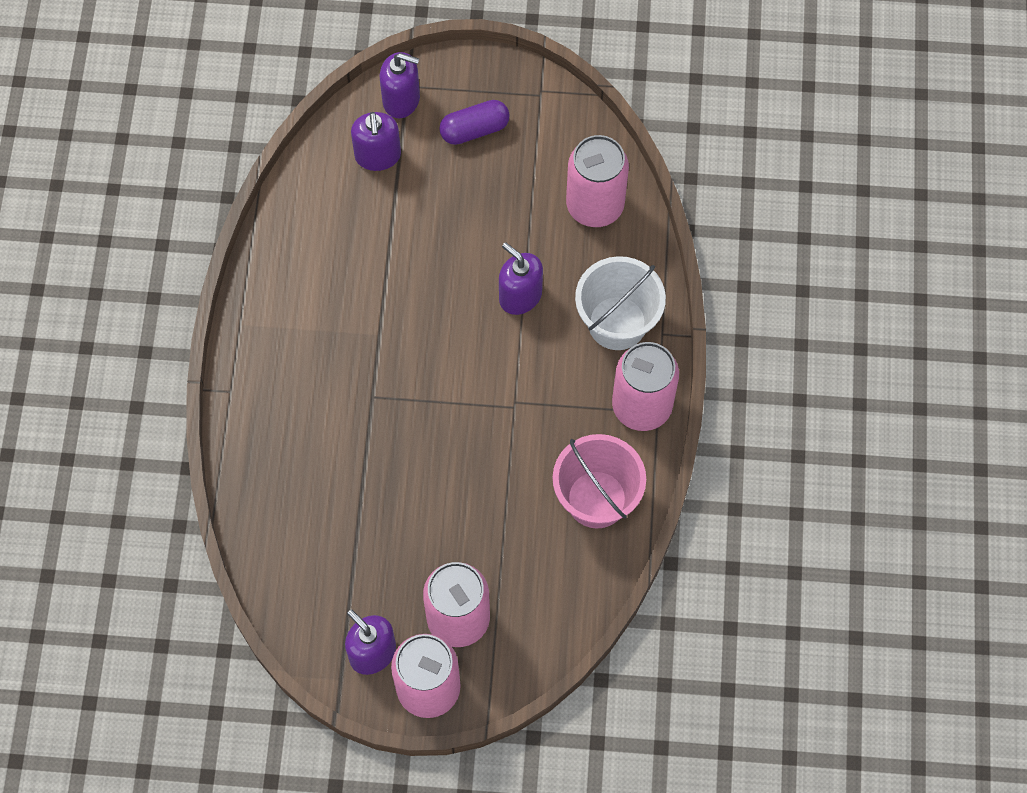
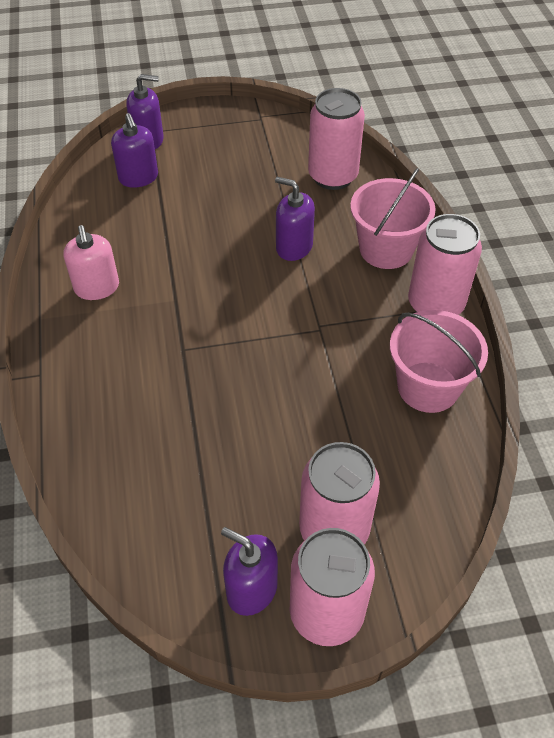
camera: 15 degrees left, 15 degrees down
(303, 299) = (97, 287): none -> pink soap dispenser
(474, 130) = (215, 148): purple capsule -> none
(617, 323) = (386, 249): white bucket -> pink bucket

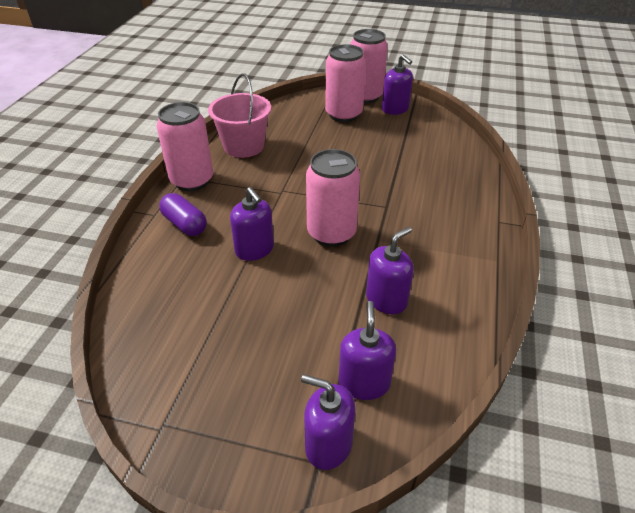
camera: 155 degrees left, 10 degrees down
(97, 287) = (442, 270): pink soap dispenser -> none
(143, 241) = (386, 300): none -> purple soap dispenser
(333, 176) = (160, 305): pink can -> pink can (331, 233)
(386, 249) = (185, 224): pink bucket -> purple capsule

